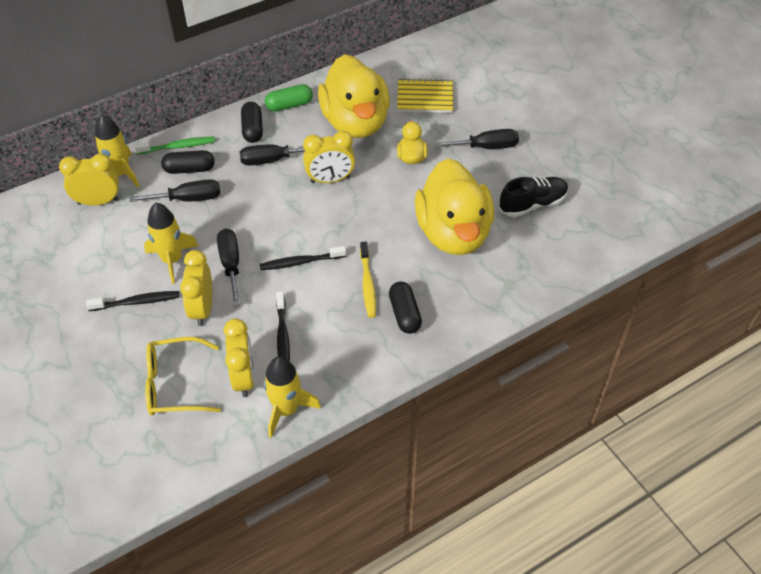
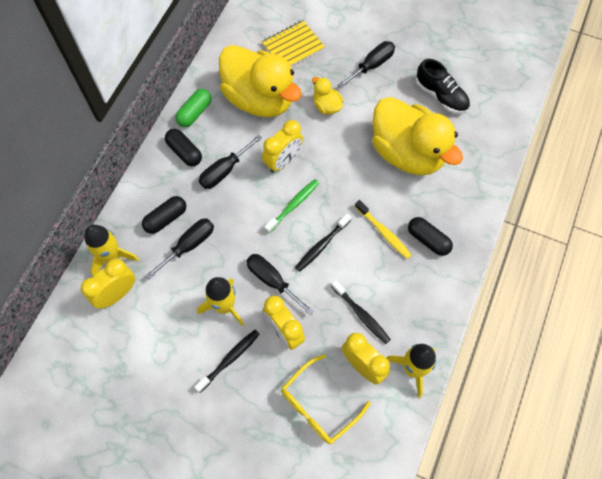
camera: 35 degrees left, 15 degrees up
(178, 146) = (137, 204): green toothbrush -> green toothbrush (293, 205)
(532, 204) = (441, 96): black shoe -> black shoe turned 105 degrees clockwise

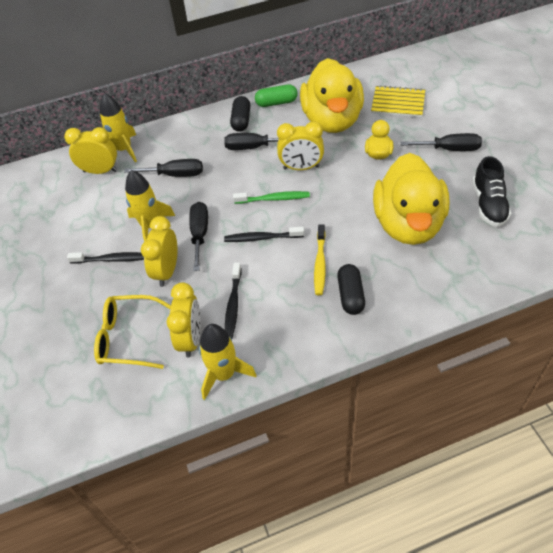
camera: 50 degrees right, 15 degrees down
(166, 219) = (181, 150): black capsule -> none

